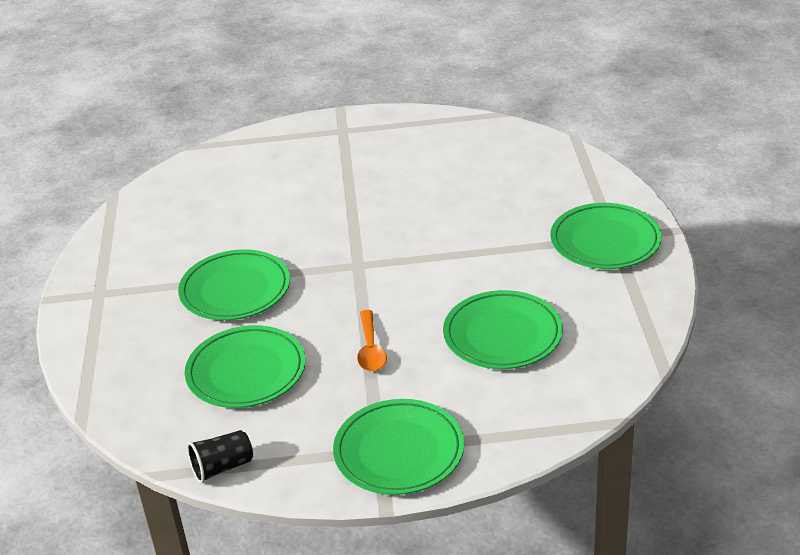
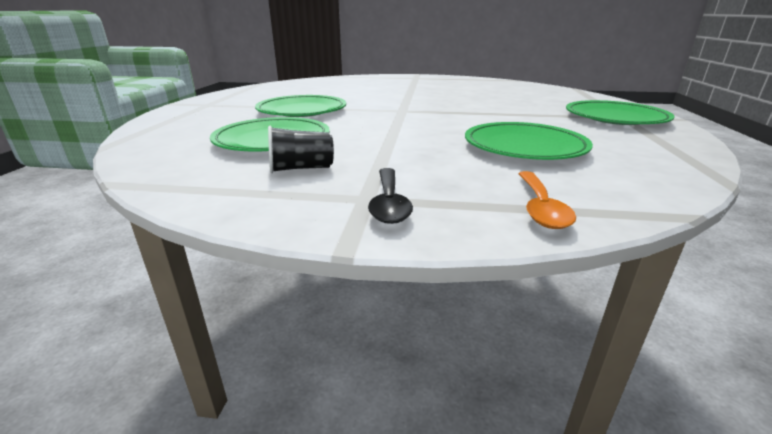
camera: 10 degrees right, 10 degrees down
(222, 467) = (182, 188): black cup -> black cup (301, 168)
(370, 349) = (392, 141): orange spoon -> orange spoon (540, 207)
(399, 451) = (389, 203): green plate -> black spoon

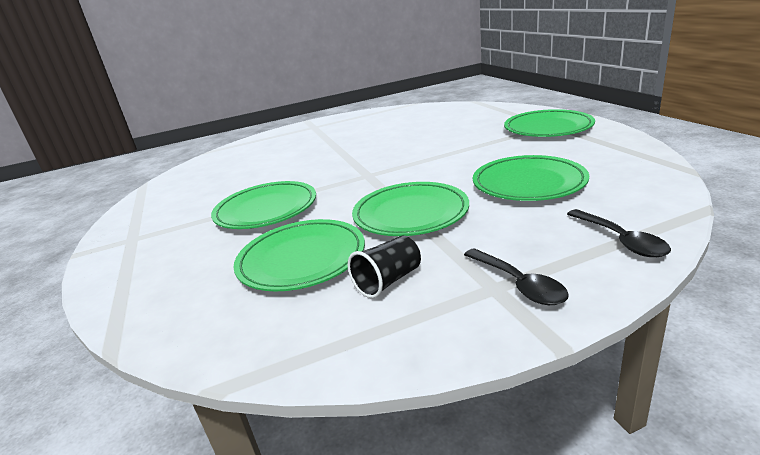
camera: 25 degrees left, 0 degrees up
(390, 138) = (410, 214): none -> green plate
(540, 207) = (620, 240): orange spoon -> black spoon

